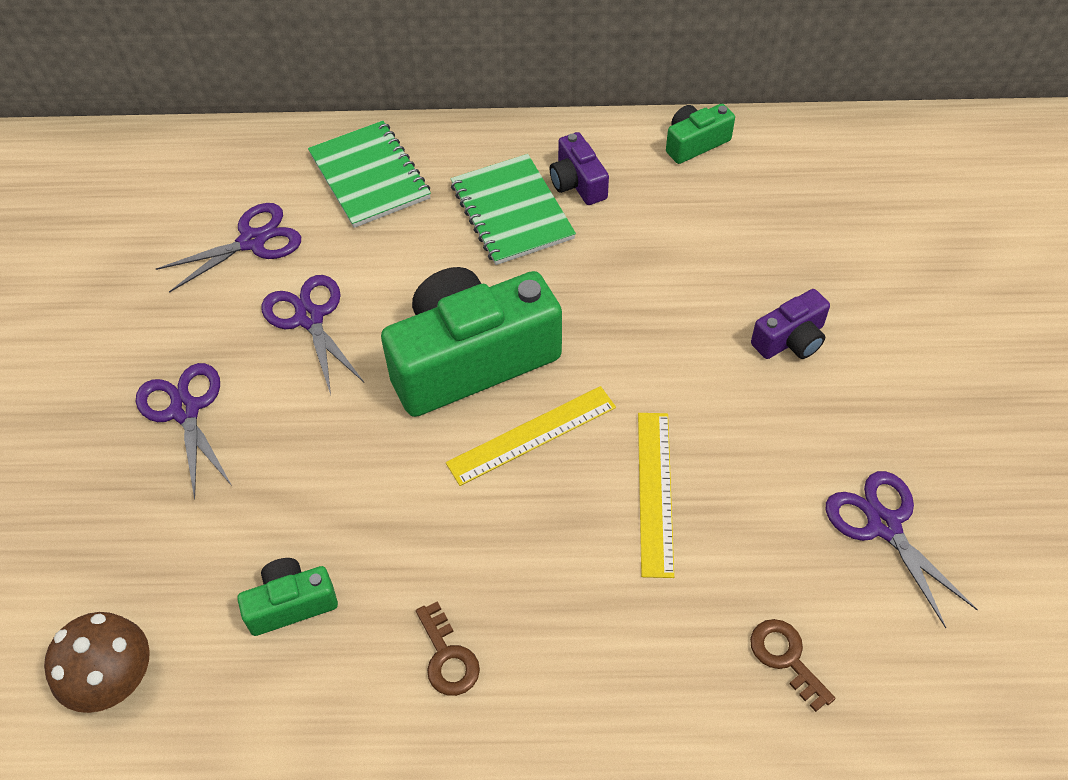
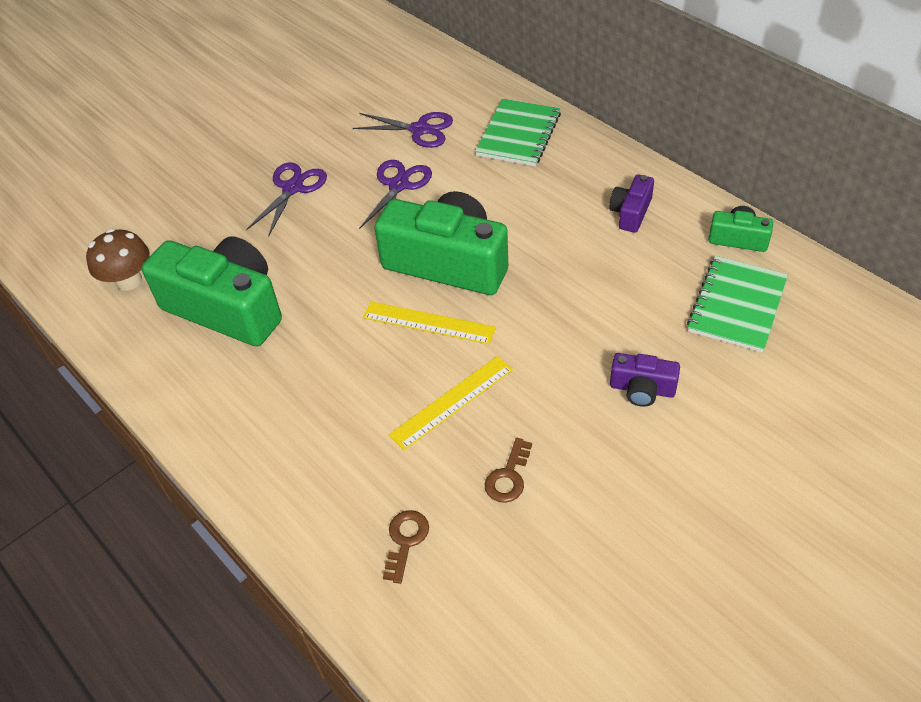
camera: 50 degrees right, 5 degrees down
(291, 604) = (227, 308): green camera -> green camera, size x2.16
(447, 657) = (256, 389): brown key -> brown key (508, 477)
(511, 212) = (570, 203): green notebook -> green notebook (737, 305)
(884, 525) = (554, 530): purple scissors -> none

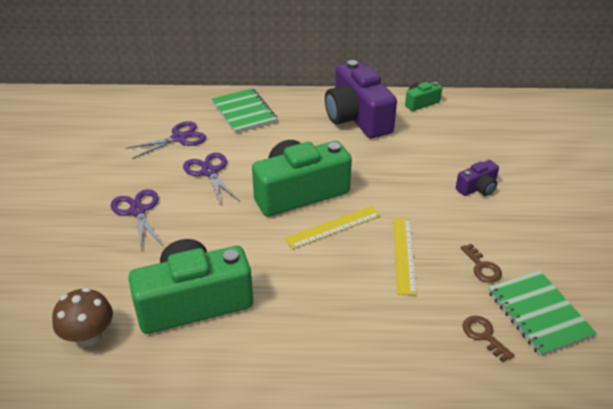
camera: 50 degrees left, 10 degrees down
(631, 213) = (357, 118): purple camera -> purple camera, size x2.16
(737, 305) = (461, 129): green notebook -> green notebook (538, 313)

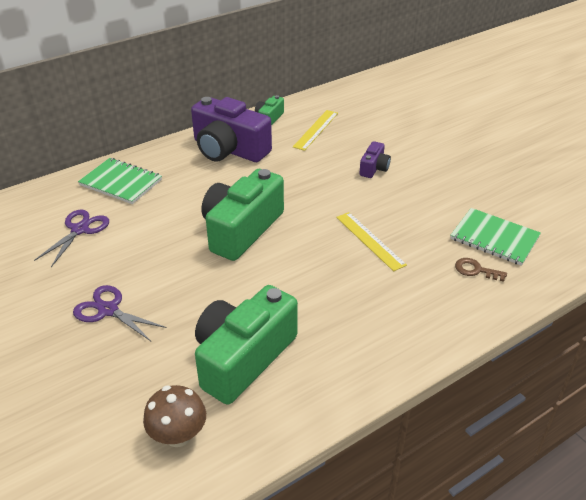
camera: 35 degrees left, 0 degrees up
(209, 172) = (142, 247): purple scissors -> none
(333, 227) = (297, 244): yellow ruler -> yellow ruler (316, 130)
(482, 267) = (431, 224): brown key -> none

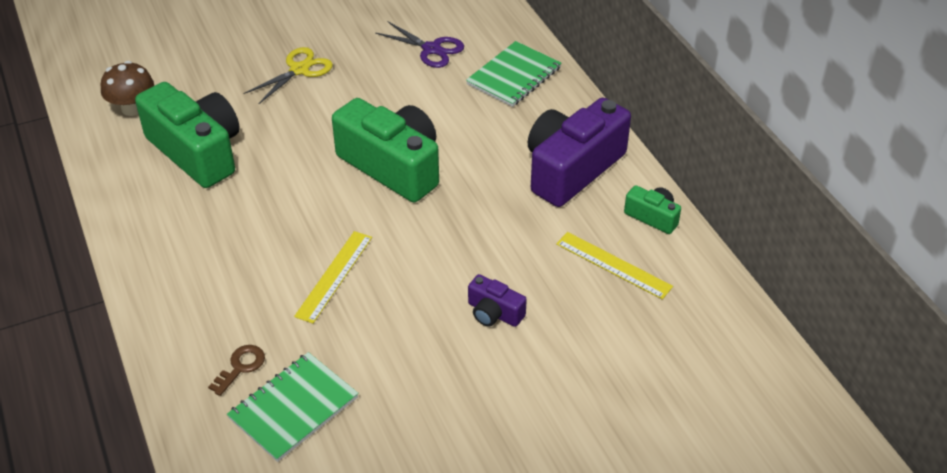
camera: 100 degrees right, 5 degrees up
(108, 310) = (299, 70): purple scissors -> yellow scissors
(370, 240) = (334, 276): yellow ruler -> yellow ruler turned 45 degrees counterclockwise

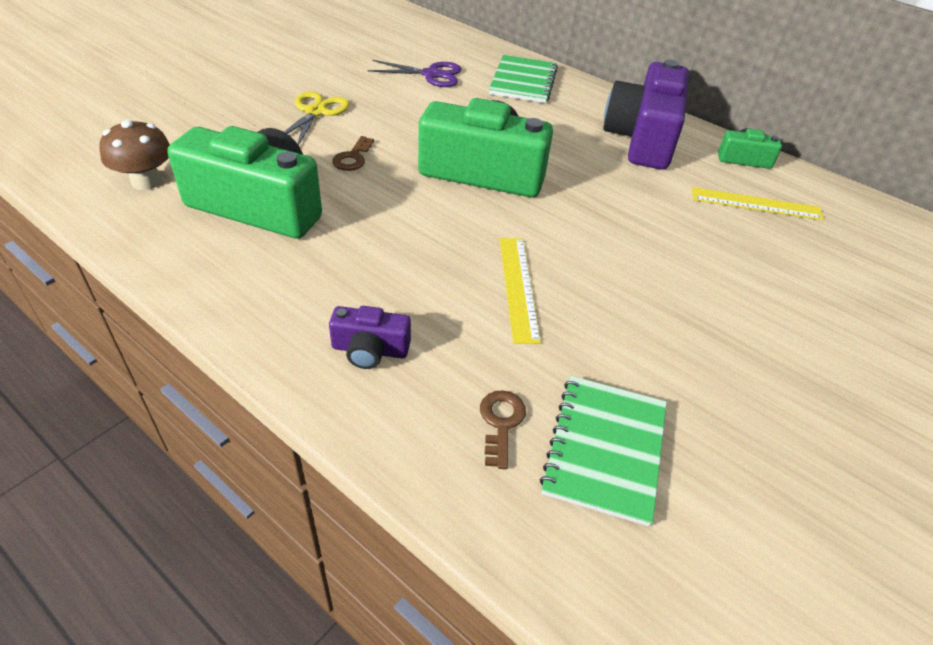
camera: 30 degrees left, 0 degrees up
(296, 124) = (353, 158): none -> brown key
(494, 313) = (704, 274): purple camera -> purple camera (370, 350)

